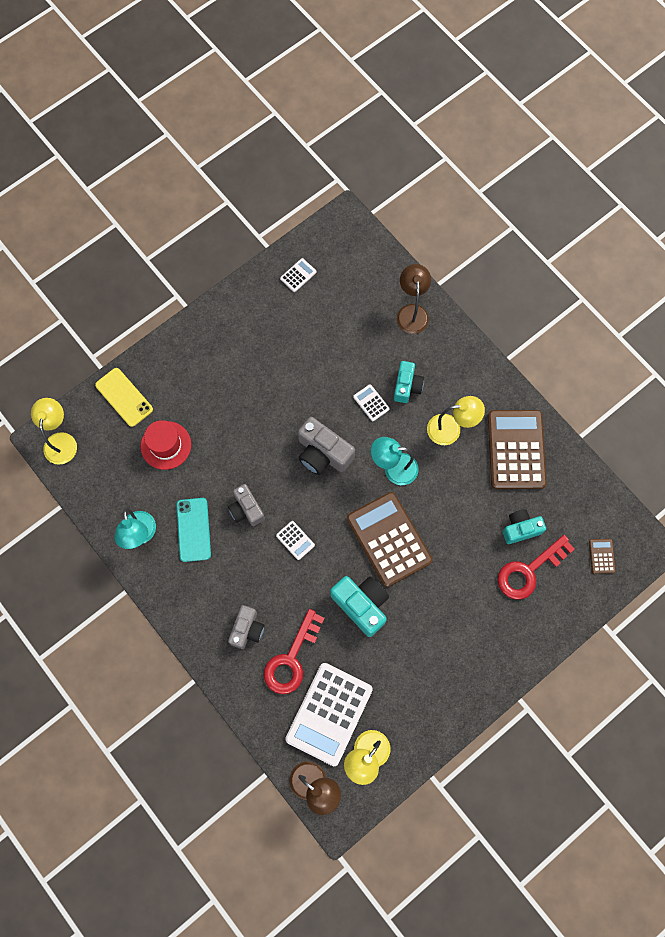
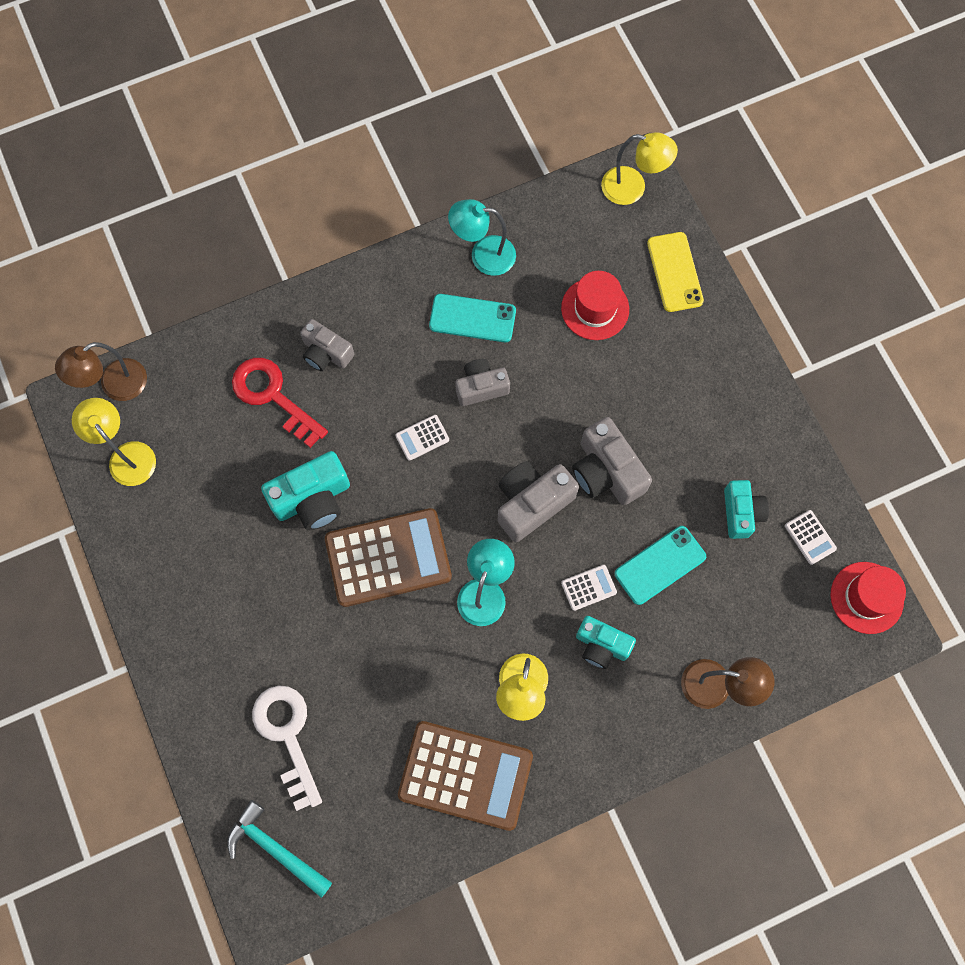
camera: 105 degrees right, 0 degrees up
(124, 397) = (675, 272): yellow phone -> yellow phone turned 75 degrees counterclockwise
(287, 410) = (606, 471): none -> grey camera
(329, 236) = (866, 597): none -> red hat
(329, 714) = (191, 424): white calculator -> none
(343, 362) = (660, 565): none -> turquoise phone
(520, 529) = (349, 743): turquoise camera -> turquoise camera (741, 513)
(529, 571) = (287, 736): red key -> white key
(601, 556) = (275, 849): brown calculator -> turquoise hammer

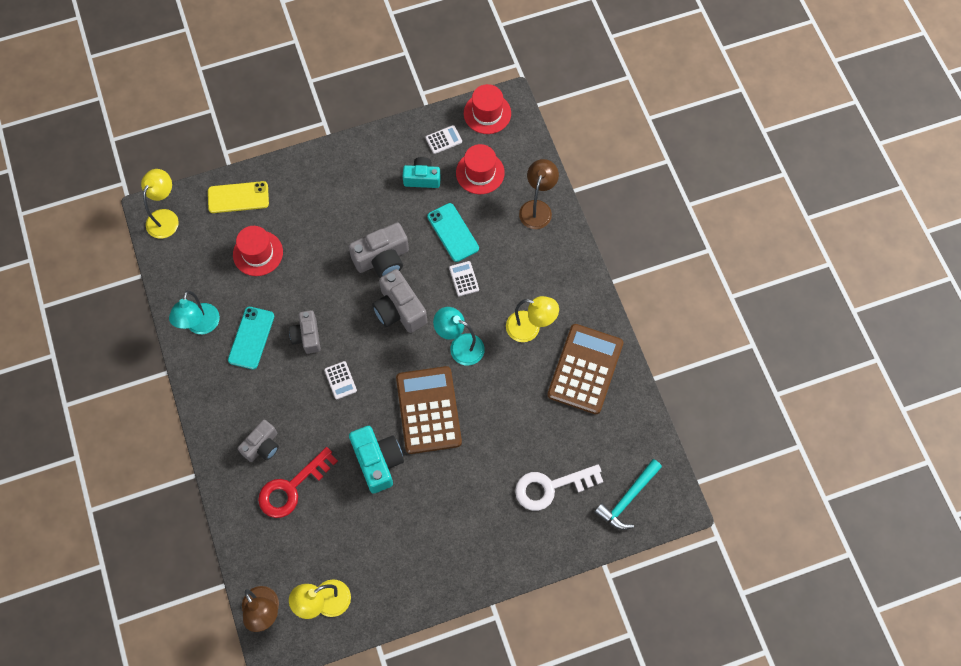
camera: 85 degrees left, 5 degrees down
(601, 645) = (504, 275): turquoise camera -> none
(763, 595) = (480, 172): none -> red hat

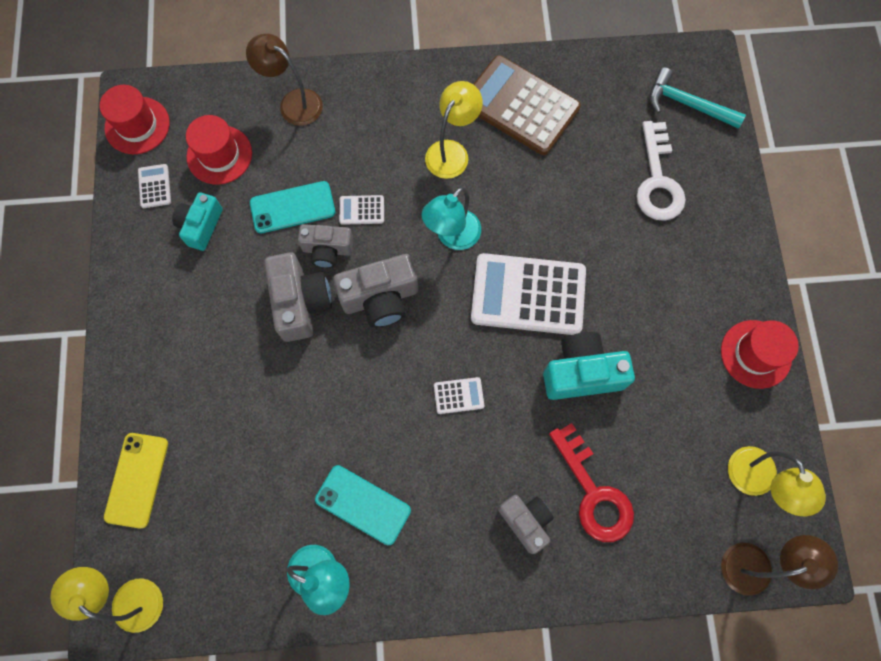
camera: 75 degrees left, 5 degrees up
(258, 253) = (236, 469): red hat -> red hat (755, 354)
(307, 336) = (383, 426): grey camera -> grey camera (327, 250)
(428, 410) = (528, 295): brown calculator -> white calculator
(628, 498) = (687, 104): turquoise hammer -> turquoise hammer turned 150 degrees clockwise

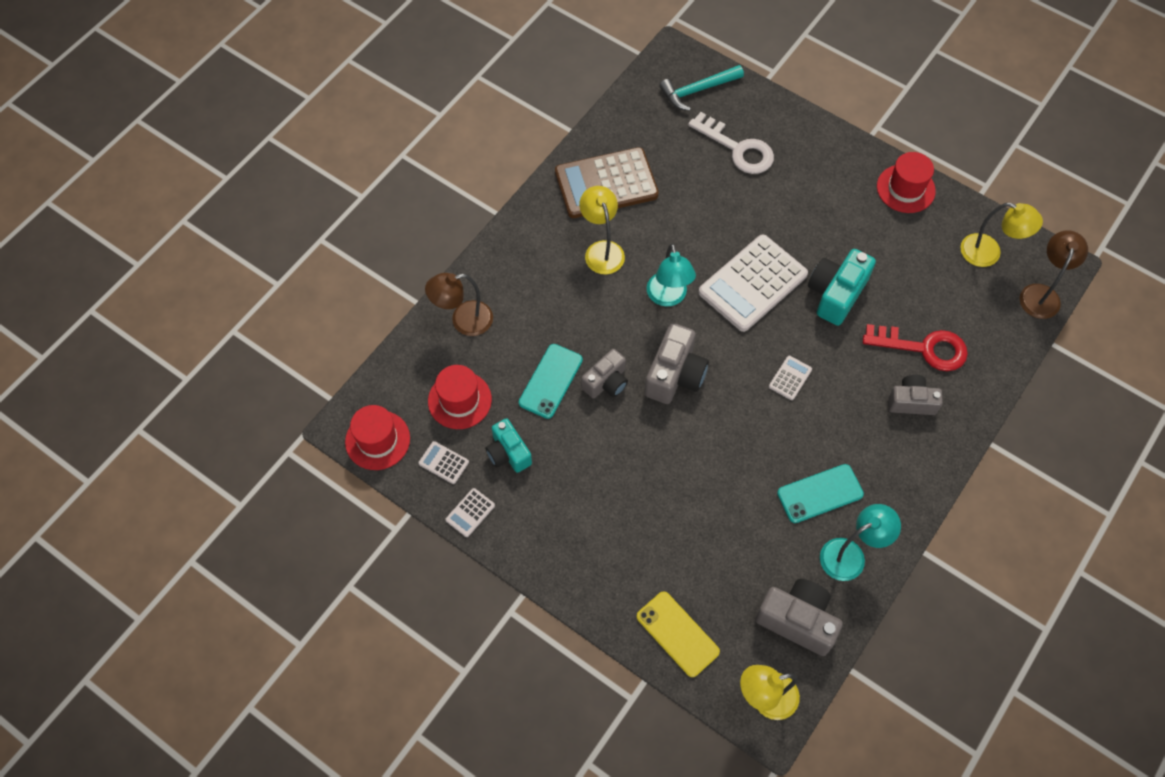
camera: 50 degrees left, 10 degrees down
(300, 303) = (632, 428): grey camera -> grey camera (797, 620)
(361, 210) = (595, 338): white calculator -> white calculator (470, 513)

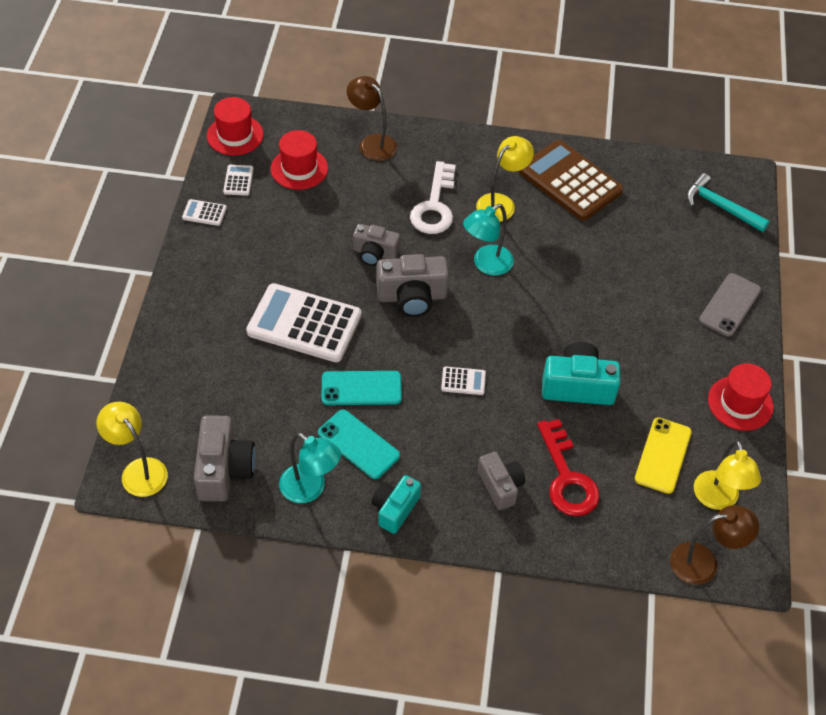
camera: 60 degrees right, 10 degrees down
(508, 453) = (270, 216): turquoise camera -> turquoise camera (395, 509)
(551, 381) = (352, 217): turquoise phone -> turquoise phone (361, 388)
(677, 634) = (168, 386): yellow phone -> yellow phone (663, 455)
(737, 148) = (680, 258): white key -> white key (434, 206)
(753, 284) = (543, 319): white calculator -> white calculator (304, 324)
(805, 141) = (730, 305): none -> grey phone

